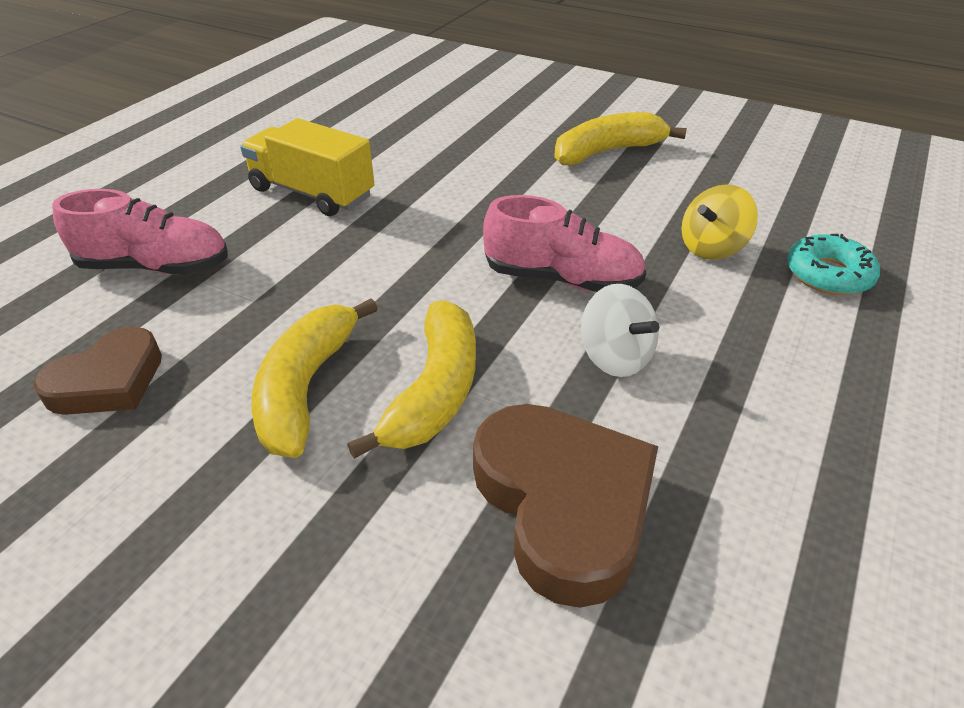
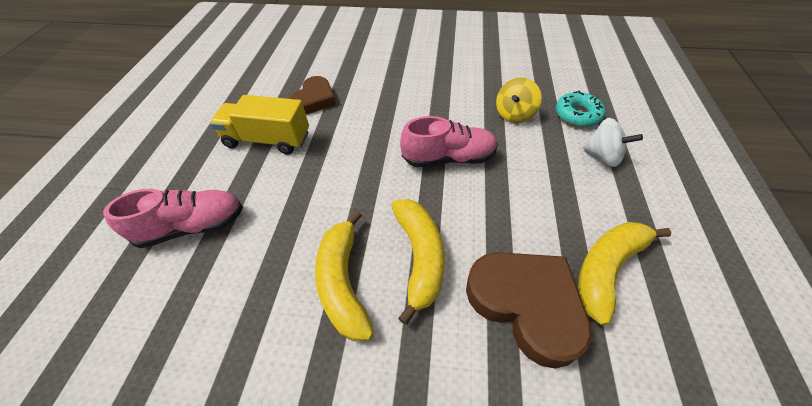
camera: 20 degrees left, 10 degrees up
(108, 381) = (210, 325): brown heart -> brown heart (314, 99)
(607, 152) = (427, 64): yellow banana -> yellow banana (607, 270)
(615, 357) = (503, 201): white spinning top -> white spinning top (602, 156)

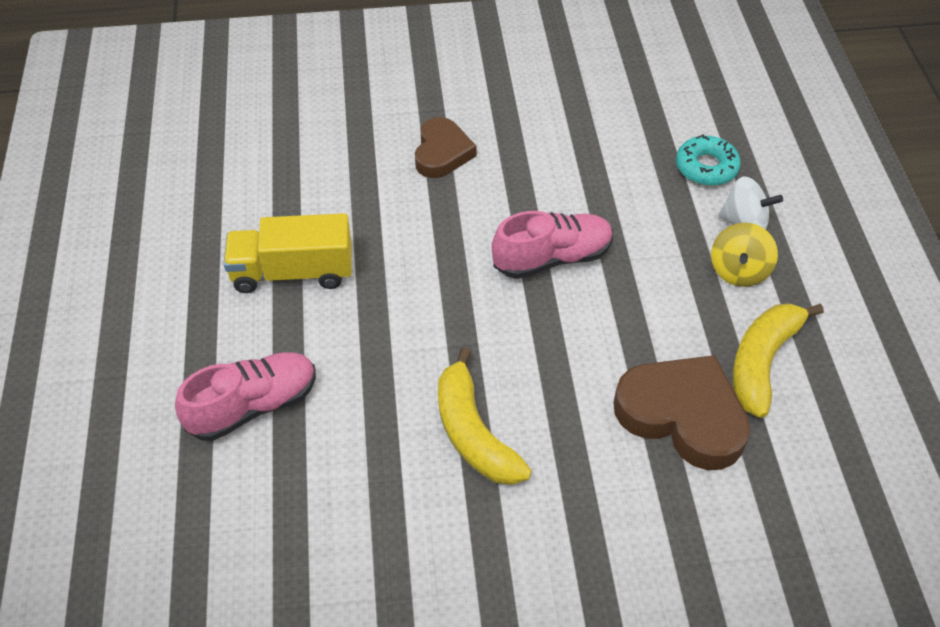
camera: 15 degrees left, 0 degrees up
(314, 99) = (332, 198): brown heart -> brown heart (442, 153)
(419, 257) = (552, 388): yellow banana -> none
(514, 114) = (623, 179): yellow spinning top -> yellow spinning top (739, 271)

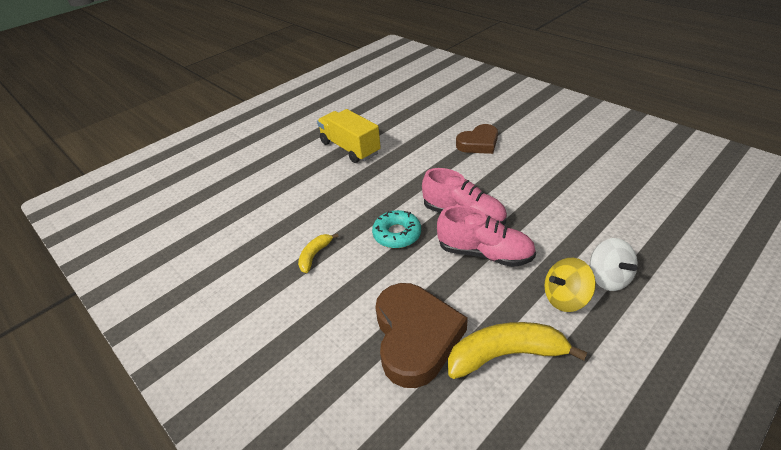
camera: 55 degrees right, 10 degrees down
(253, 406) = (265, 181): pink shoe -> pink shoe (484, 253)
(474, 433) = (315, 255): yellow banana -> yellow banana, size x0.53
(706, 167) = (624, 235): turquoise donut -> turquoise donut (397, 234)

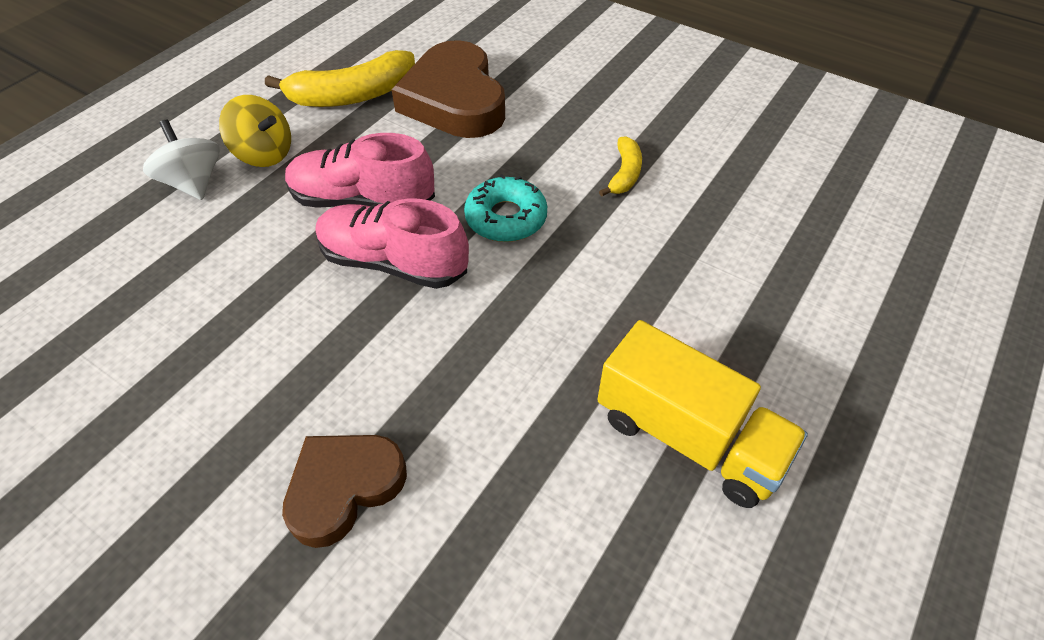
camera: 165 degrees right, 10 degrees up
(565, 298) = (264, 154): yellow spinning top -> yellow spinning top turned 60 degrees clockwise

